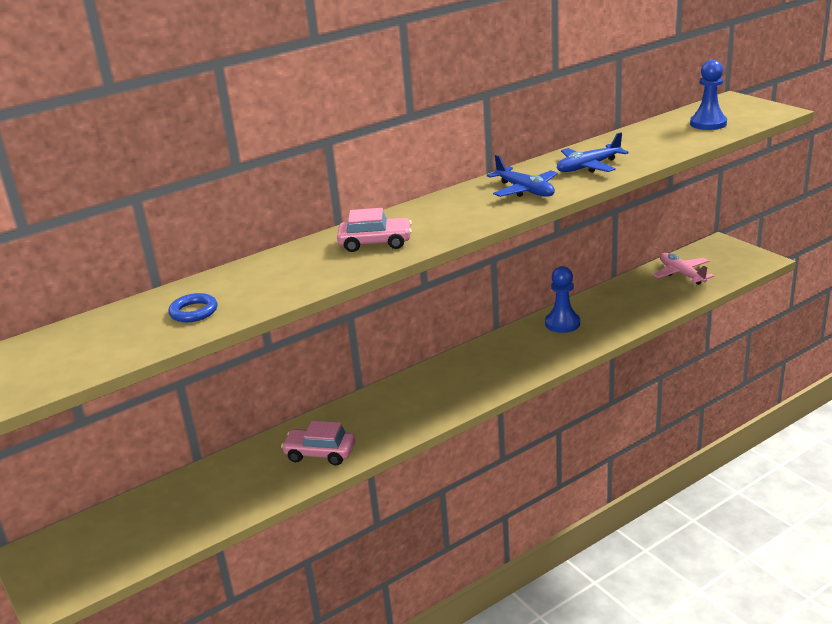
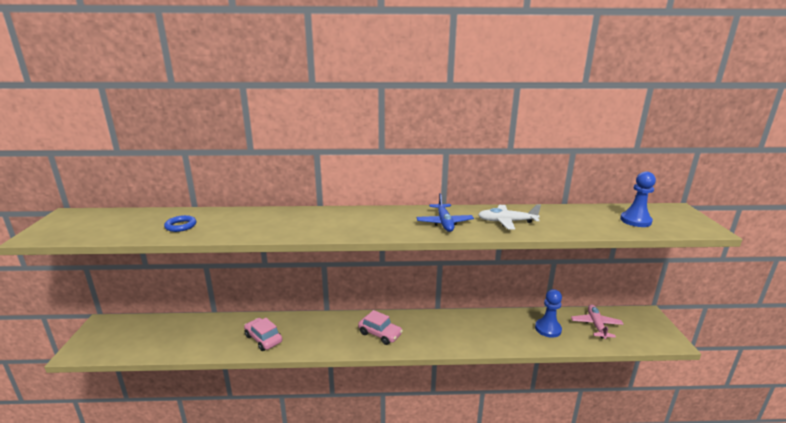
camera: 30 degrees right, 5 degrees down
(375, 243) = (317, 223): pink car -> pink car (380, 334)
(562, 323) = (479, 324): blue pawn -> blue pawn (548, 329)
(588, 167) = (506, 222): blue plane -> white plane

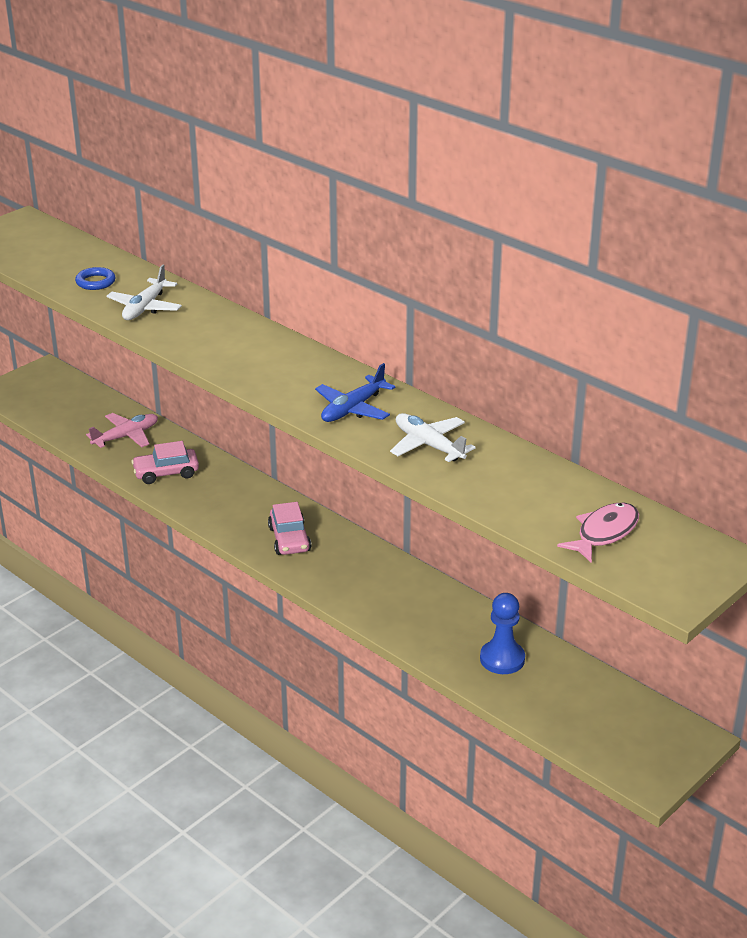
camera: 45 degrees right, 10 degrees up
(239, 226) = (145, 308): none -> white plane
(263, 339) = (166, 473): pink car -> pink car turned 105 degrees counterclockwise
(596, 325) = (580, 697): pink plane -> pink plane (126, 436)
(635, 220) = (604, 533): blue pawn -> pink fish

